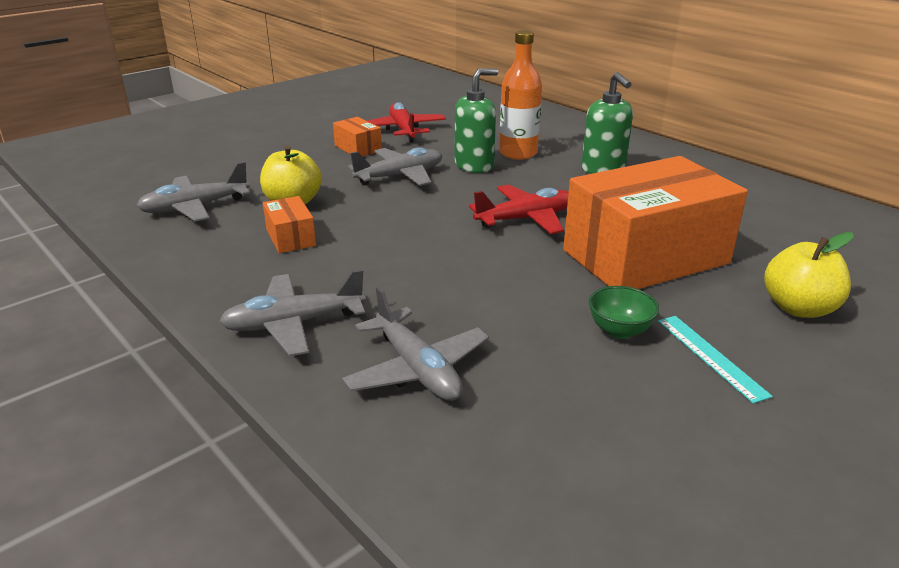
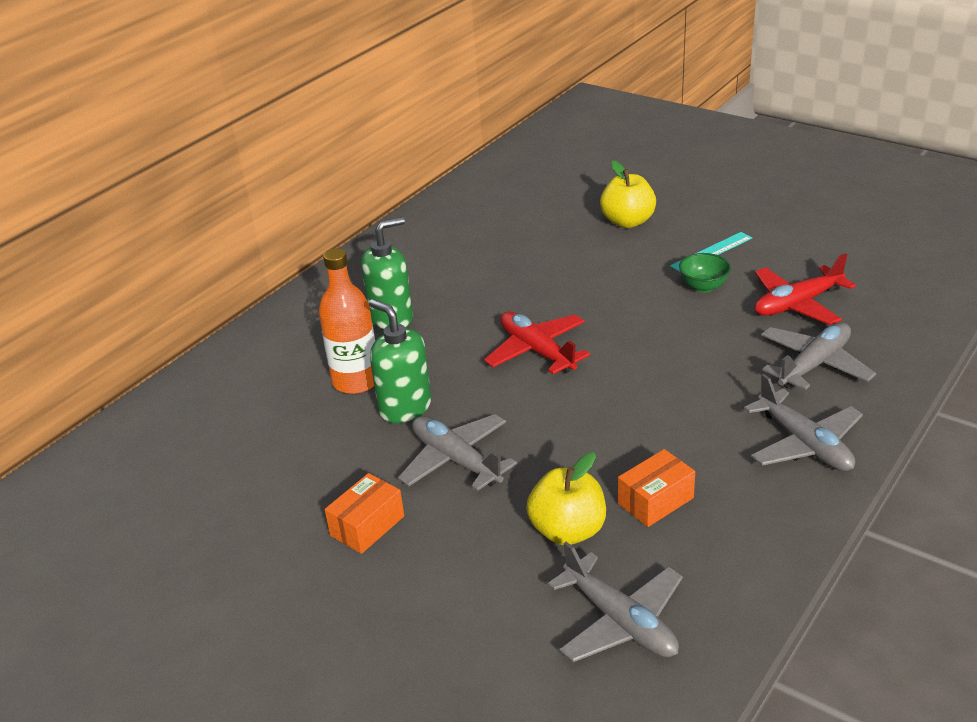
camera: 100 degrees left, 5 degrees up
(403, 130) = (283, 498): red plane -> red plane (797, 304)
(645, 257) = (583, 282): orange box -> none

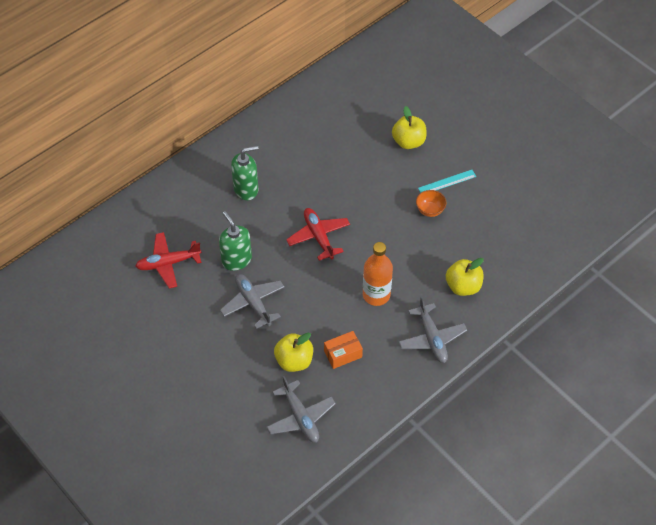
camera: 10 degrees right, 20 degrees up
(356, 381) = (215, 233): orange bottle -> orange bottle (376, 295)
(367, 526) = (199, 333): orange box -> none
(703, 287) = (430, 210): green bowl -> orange bowl
(797, 304) = (476, 238): red plane -> red plane (168, 263)
(814, 365) = (463, 286): grey plane -> yellow apple

